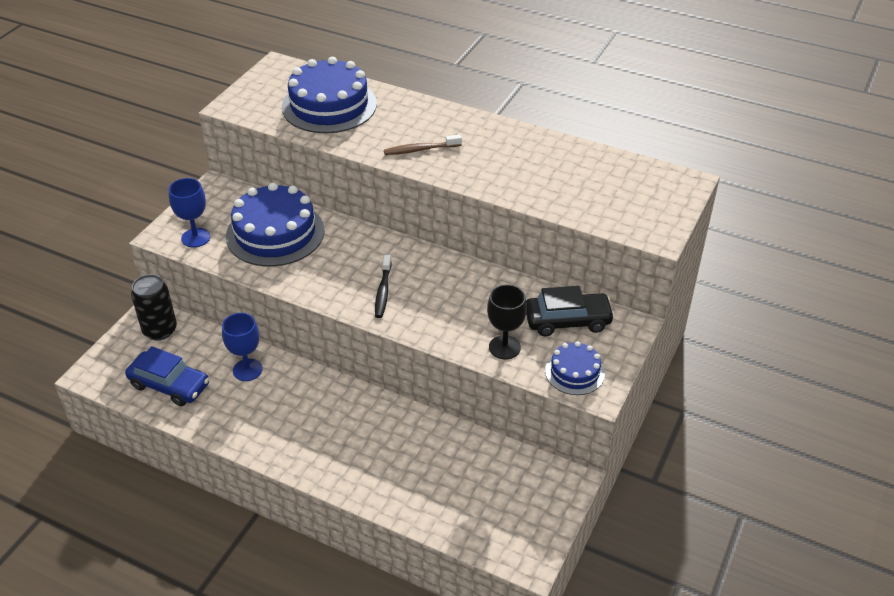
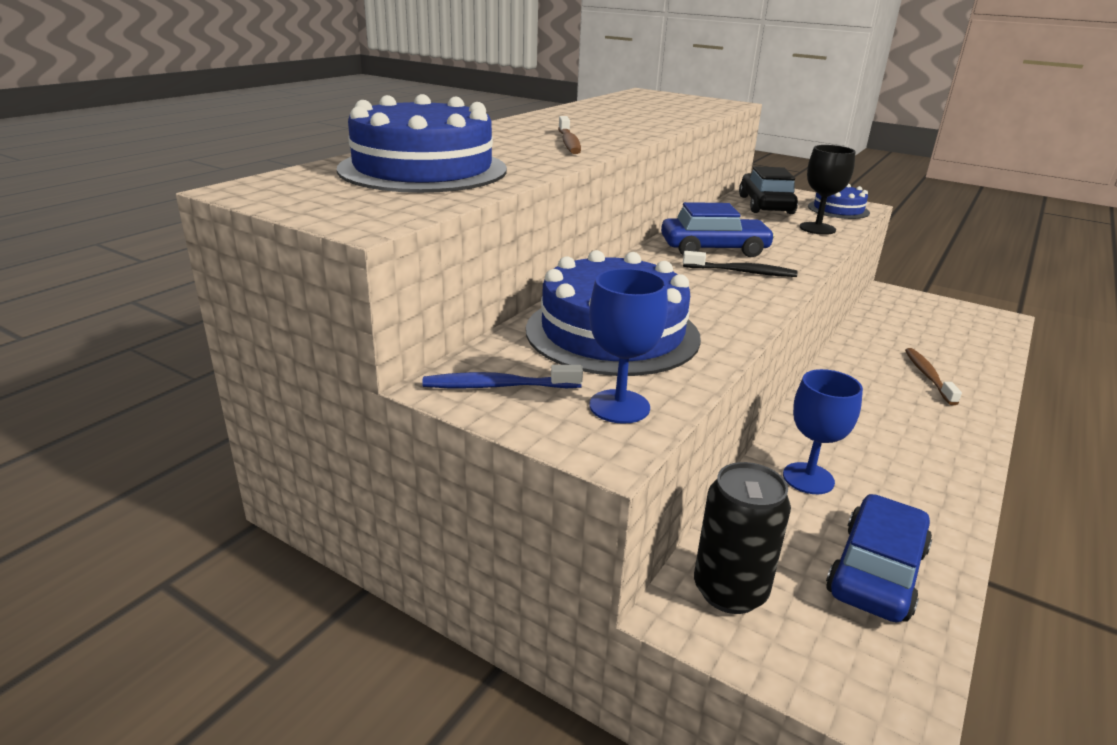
camera: 85 degrees left, 15 degrees down
(214, 200) = (498, 386): none -> blue toothbrush
(387, 463) = (928, 376): none -> brown toothbrush
(429, 280) = (714, 249): none -> blue car

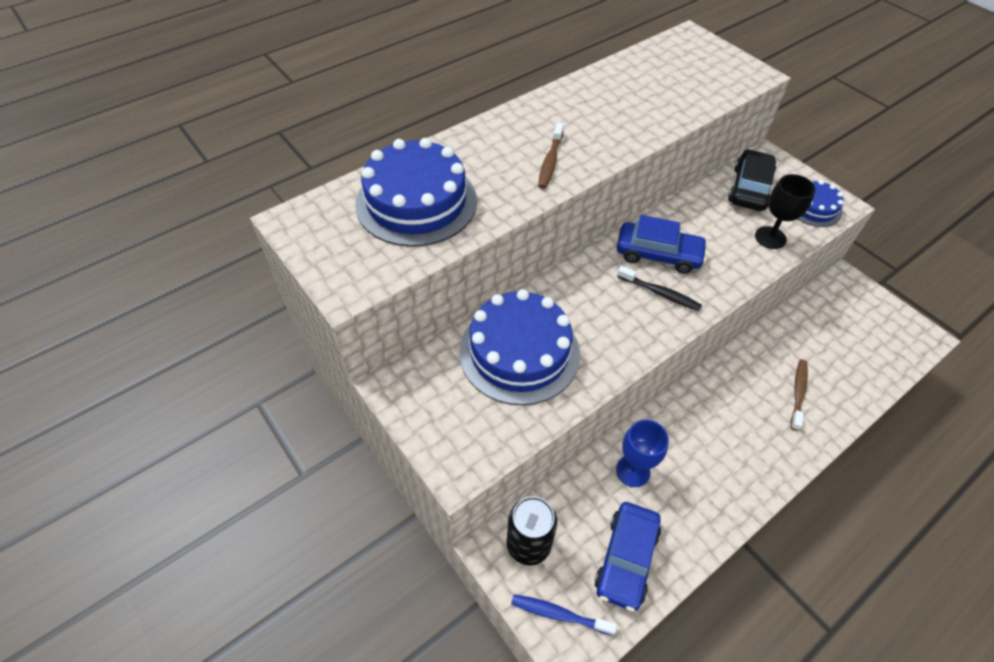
camera: 20 degrees right, 25 degrees up
(498, 386) = (420, 393): blue toothbrush -> blue toothbrush (559, 614)
(619, 406) = (483, 433): blue goblet -> none
(876, 571) = (626, 559): blue car -> blue car turned 150 degrees clockwise

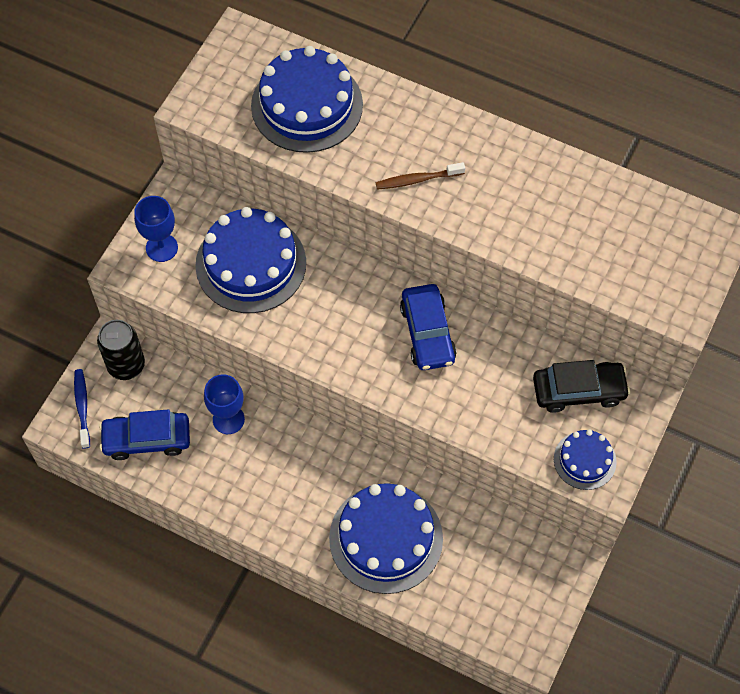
camera: 65 degrees right, 10 degrees up
(455, 422) = (161, 248): none -> blue goblet
(660, 293) = (377, 349): black toothbrush -> none
(770, 237) = (511, 427): black goblet -> none
(798, 393) = (386, 538): brown toothbrush -> blue cake

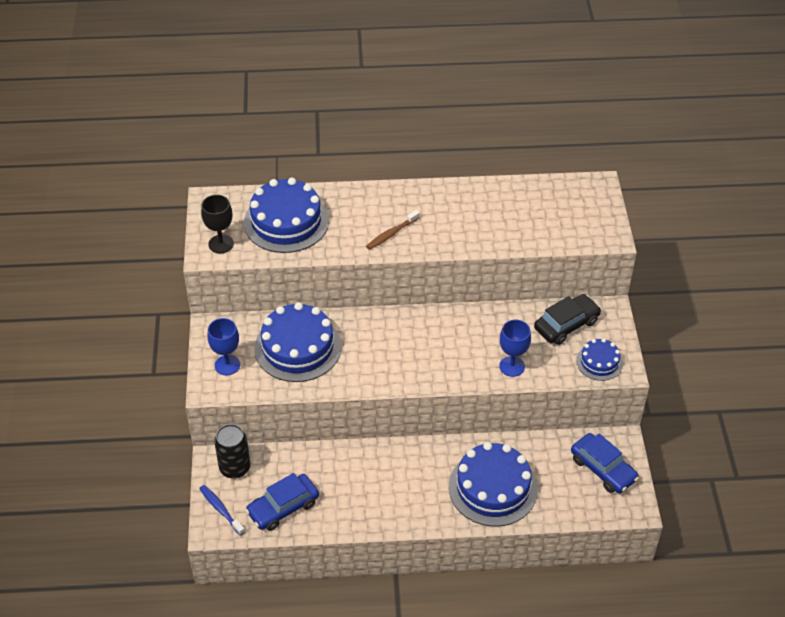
camera: 30 degrees left, 15 degrees down
(215, 100) = (221, 244): none -> black goblet
(228, 419) = (333, 467): blue goblet -> blue goblet (512, 366)
(427, 333) = (446, 335): blue car -> blue car (603, 469)

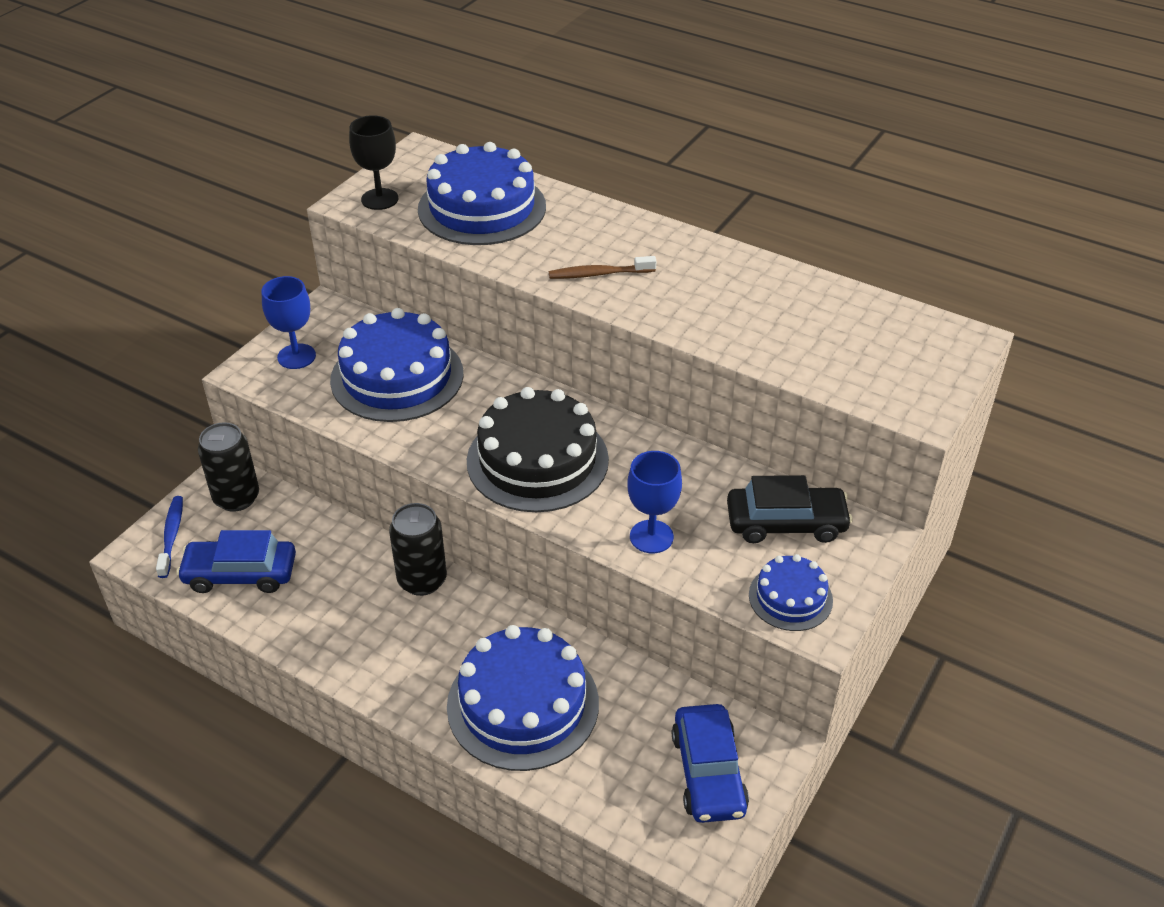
camera: 35 degrees right, 5 degrees down
(383, 455) = (422, 580): none -> black can
(419, 356) = (537, 460): none -> black cake

